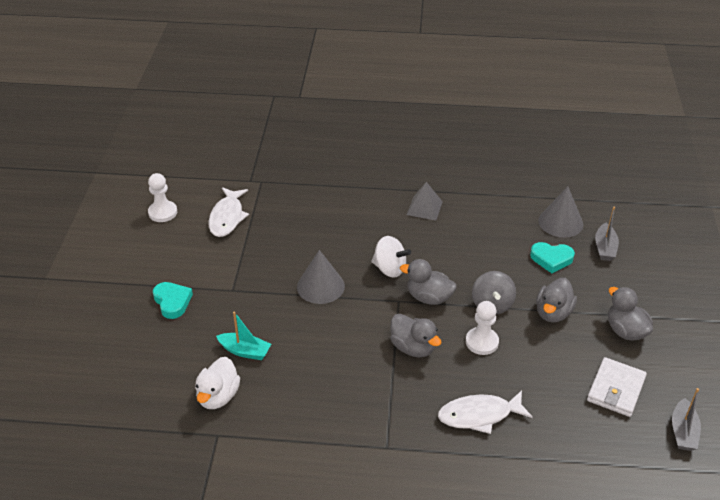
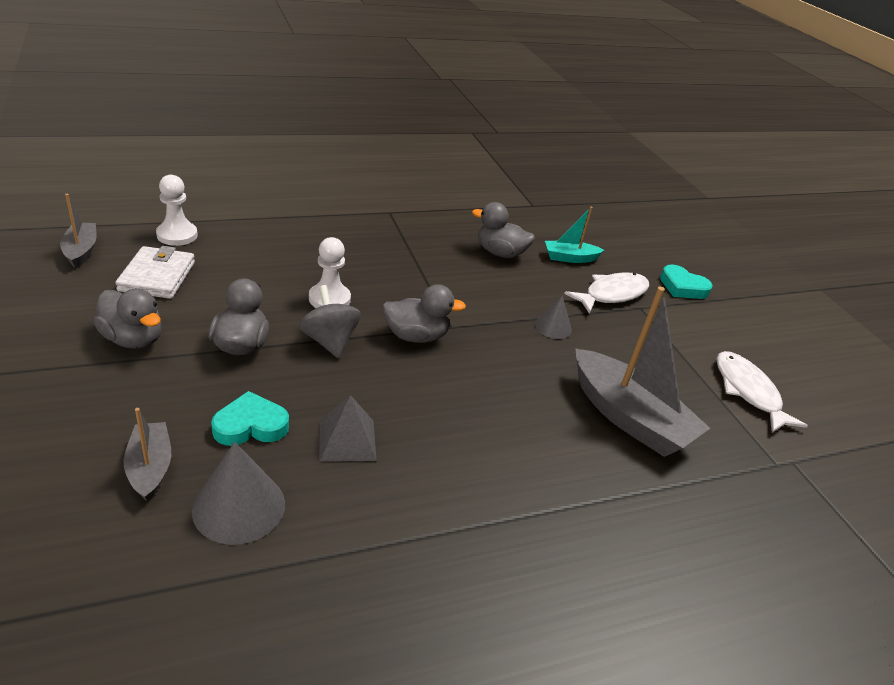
camera: 150 degrees right, 5 degrees down
(163, 212) = (825, 381): white pawn -> white pawn (177, 235)
(218, 396) = (557, 226): white duck -> none
(320, 286) = (553, 327): grey cone -> grey cone, size x0.60
(324, 219) = (629, 417): none -> grey boat
(390, 269) = (487, 363): white spinning top -> none
(413, 348) = (406, 283): grey duck -> grey duck (500, 253)
(424, 208) = (497, 476): grey pyramid -> grey pyramid (347, 440)
(479, 415) = (312, 239): white fish -> white fish (612, 294)

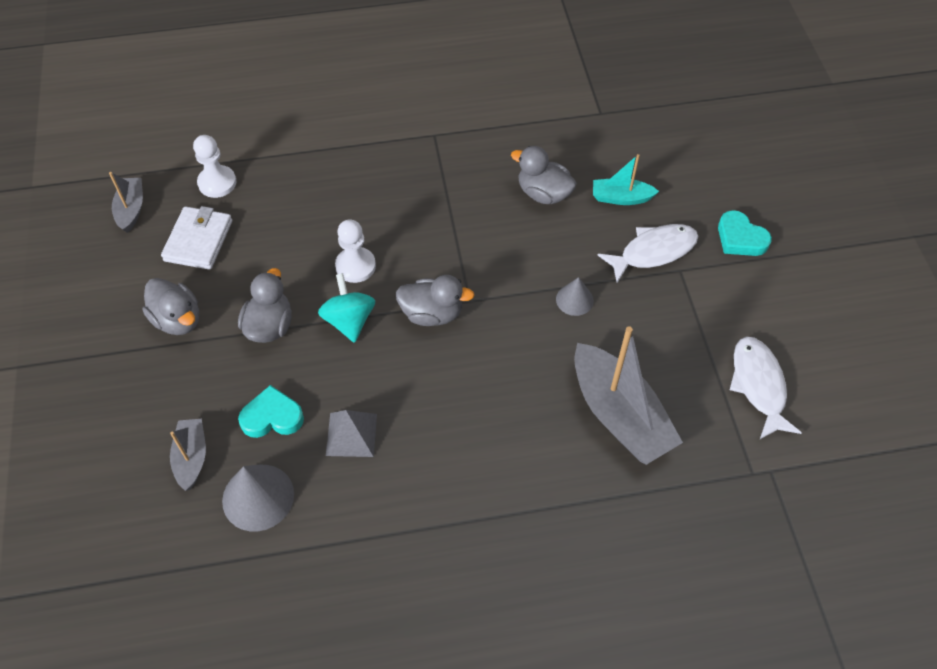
camera: 15 degrees right, 20 degrees up
(329, 341) = (349, 321): grey spinning top -> turquoise spinning top

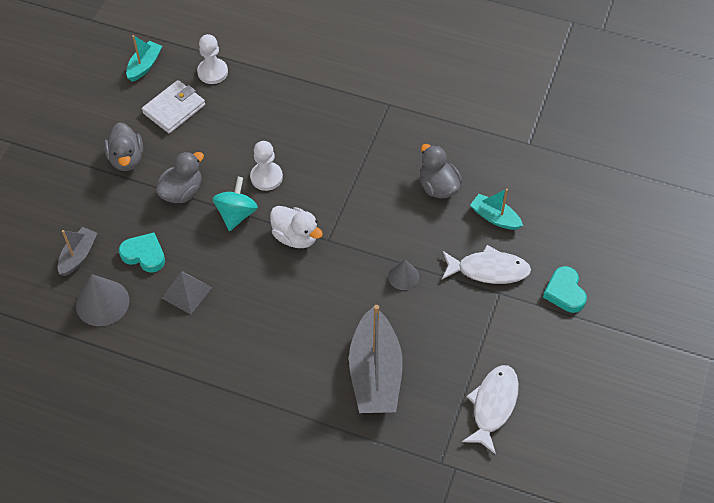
camera: 30 degrees right, 0 degrees up
(131, 209) = (144, 66): grey boat -> turquoise boat
(432, 313) = (296, 237): grey duck -> white duck

